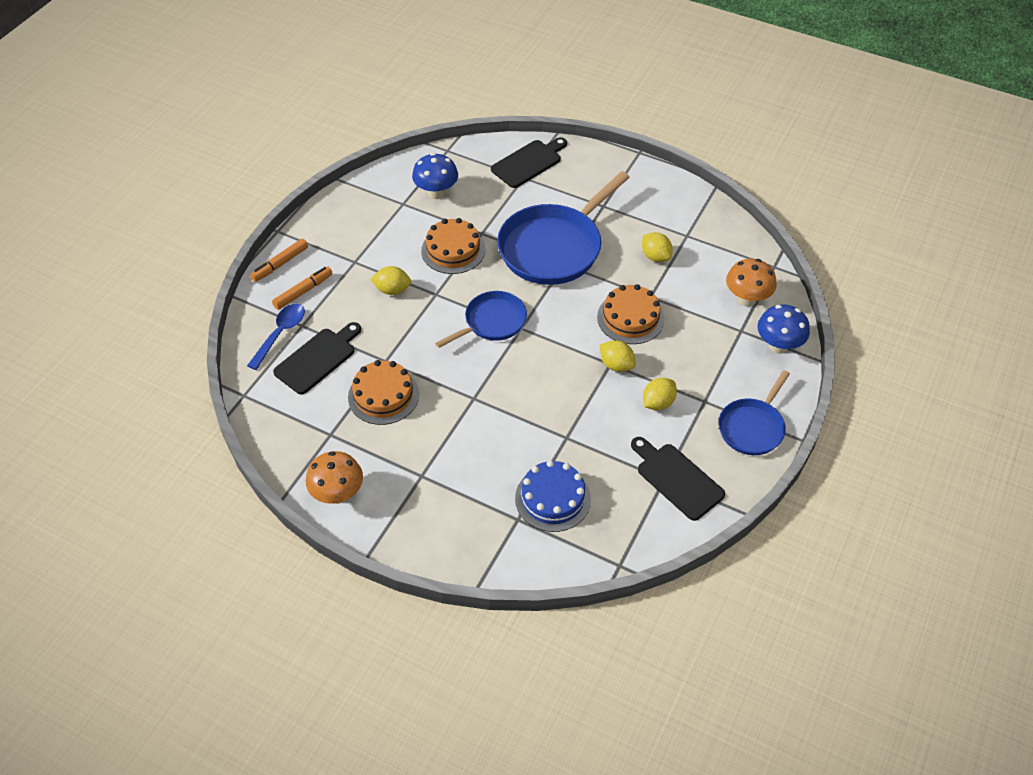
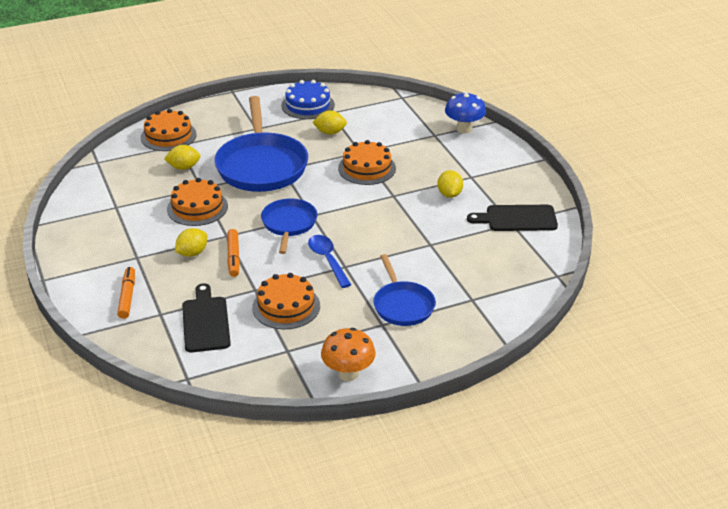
camera: 50 degrees left, 15 degrees down
(280, 264) = (80, 295): orange marker -> orange marker (233, 257)
(280, 334) = (153, 329): blue spoon -> blue spoon (327, 260)
(436, 193) = (130, 187): blue mushroom -> none
(528, 163) = (168, 136): black cutting board -> orange cake
(553, 498) = (473, 276): blue cake -> blue cake (308, 105)
(616, 365) = (397, 194): yellow lemon -> yellow lemon (184, 167)
(746, 299) = (413, 120): orange mushroom -> none
(752, 427) = (513, 171): blue pan -> blue pan (402, 305)

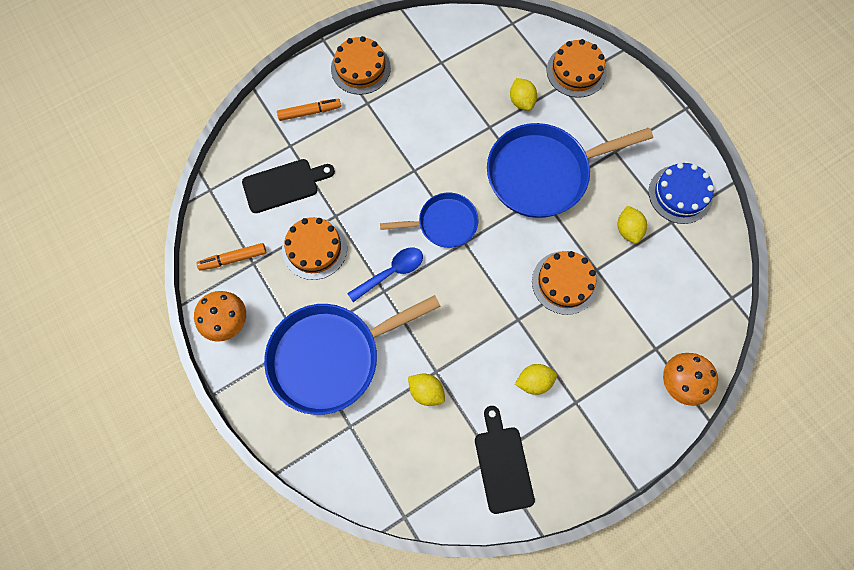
camera: 80 degrees right, 35 degrees up
(192, 253) = (381, 147): yellow lemon -> yellow lemon (426, 391)
(197, 207) = (455, 132): orange cake -> orange cake (360, 68)
(233, 257) = (381, 185): orange marker -> orange marker (233, 259)
(402, 305) = (331, 357): blue pan -> blue pan, size x1.76
(464, 129) = (679, 383): blue mushroom -> orange mushroom

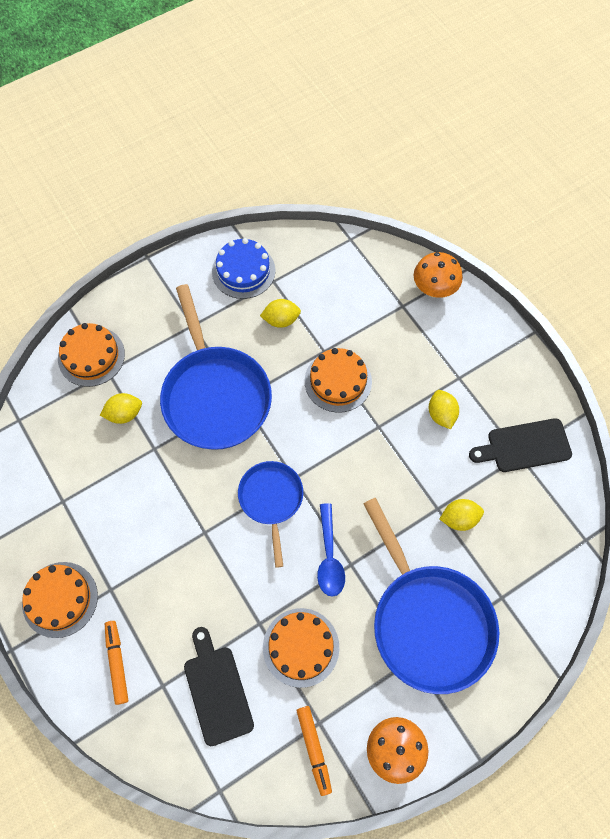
camera: 90 degrees left, 5 degrees down
(391, 272) = (329, 557): blue spoon -> blue spoon turned 150 degrees counterclockwise
(426, 391) = (459, 518): yellow lemon -> yellow lemon turned 45 degrees clockwise

